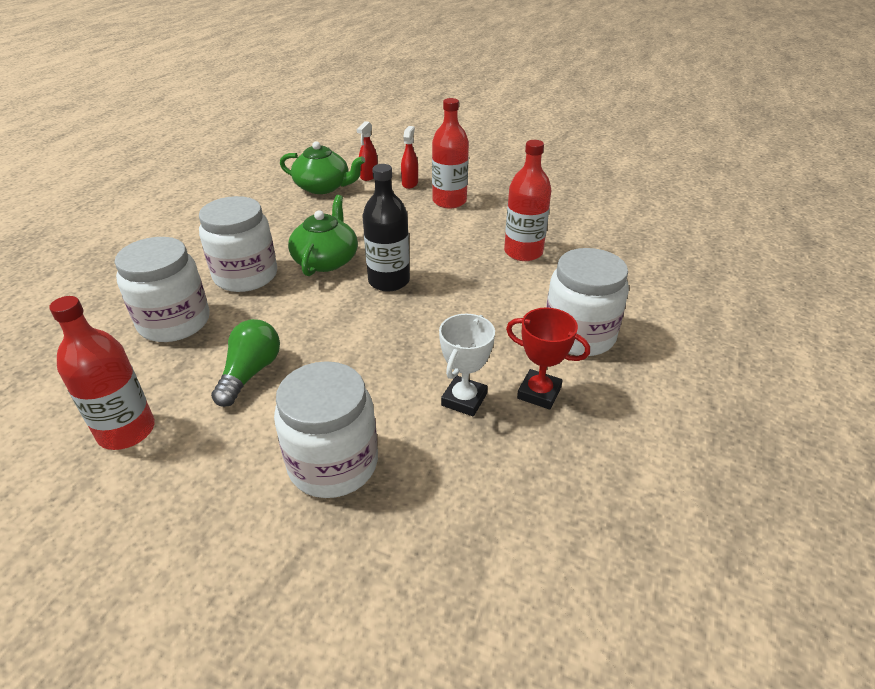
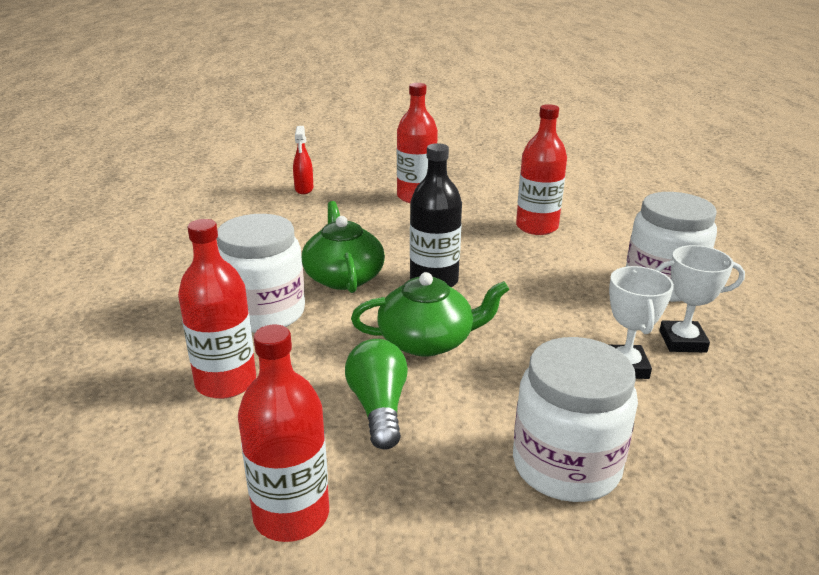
camera: 25 degrees left, 10 degrees down
(174, 322) = (226, 382): white jar -> red bottle
(323, 187) = (262, 208): green teapot -> green teapot (427, 341)
(410, 183) = (357, 188): red spray bottle -> none
(539, 393) = (682, 341): red trophy -> white trophy

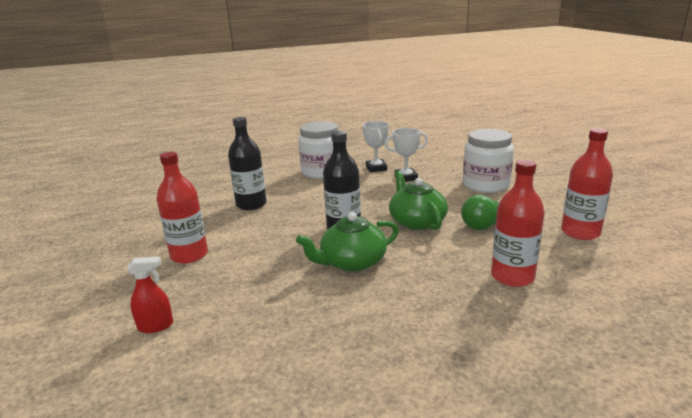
camera: 100 degrees left, 5 degrees down
(264, 313) = (423, 284): white jar -> none
(536, 227) = (251, 204): red bottle -> black bottle

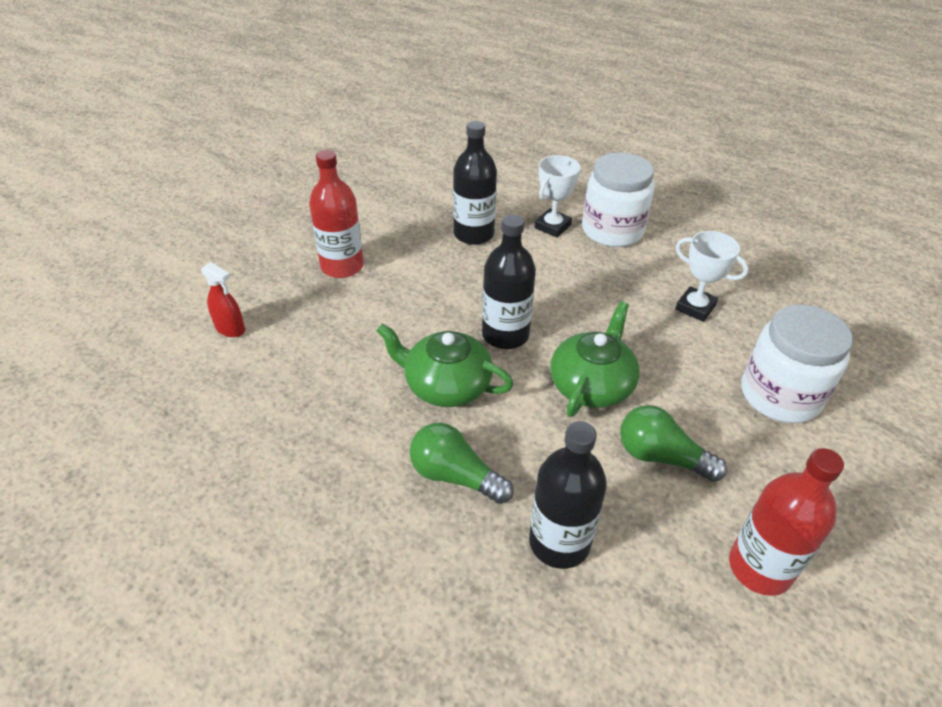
camera: 45 degrees right, 20 degrees up
(376, 168) = (685, 266): white trophy -> white trophy (552, 226)
(426, 289) = (455, 476): none -> green light bulb
(512, 276) = (559, 542): red bottle -> black bottle

